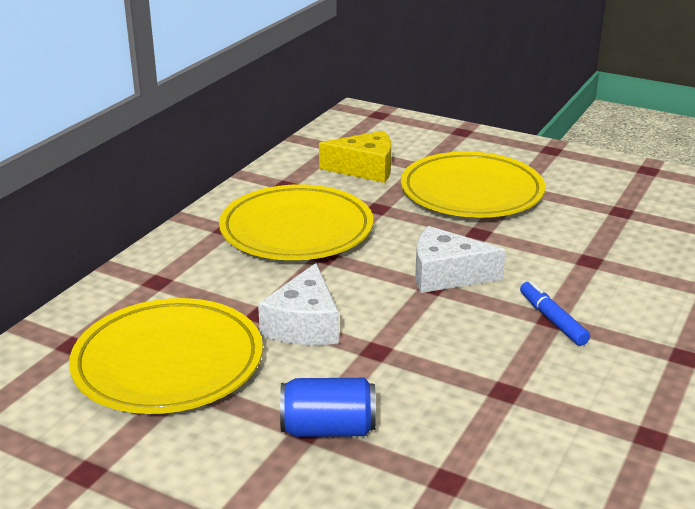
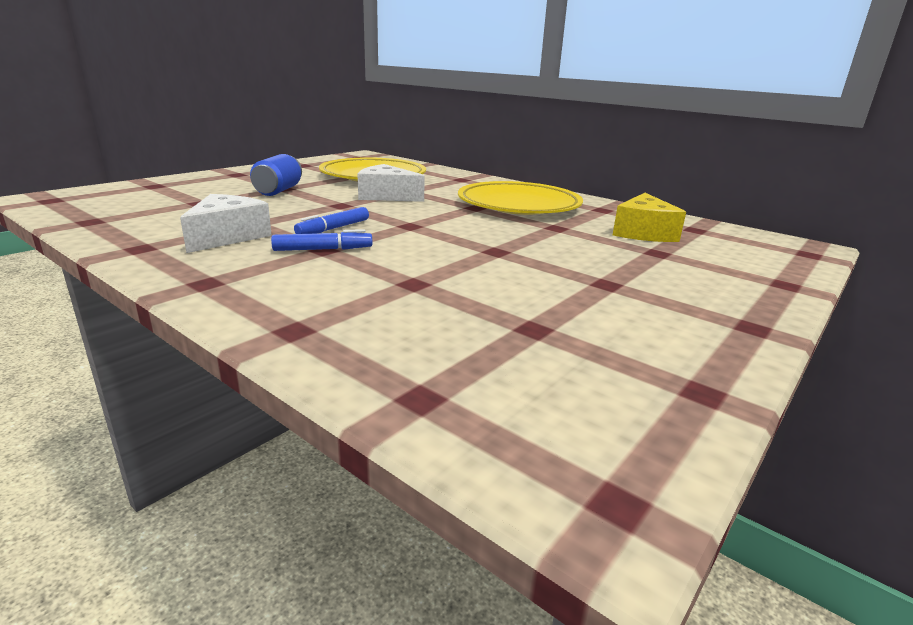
camera: 100 degrees right, 5 degrees down
(446, 275) = (424, 231): white cheese -> white cheese (227, 236)
(471, 192) = (591, 261): yellow plate -> none
(481, 330) = (333, 228): none -> blue marker

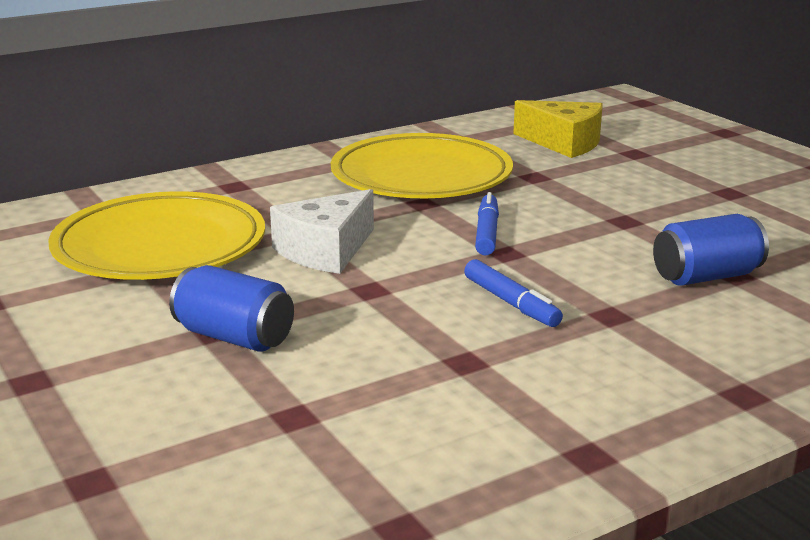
camera: 70 degrees left, 0 degrees up
(227, 236) = (538, 383): white cheese -> none
(323, 249) = (611, 315): blue marker -> blue marker (487, 233)
(403, 274) = (706, 276): none -> blue can

